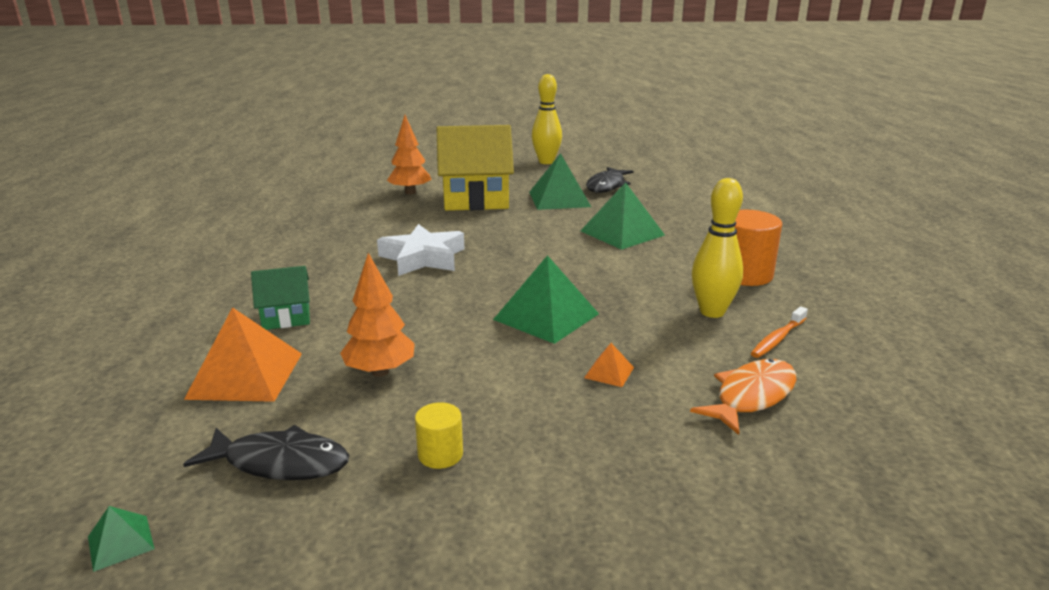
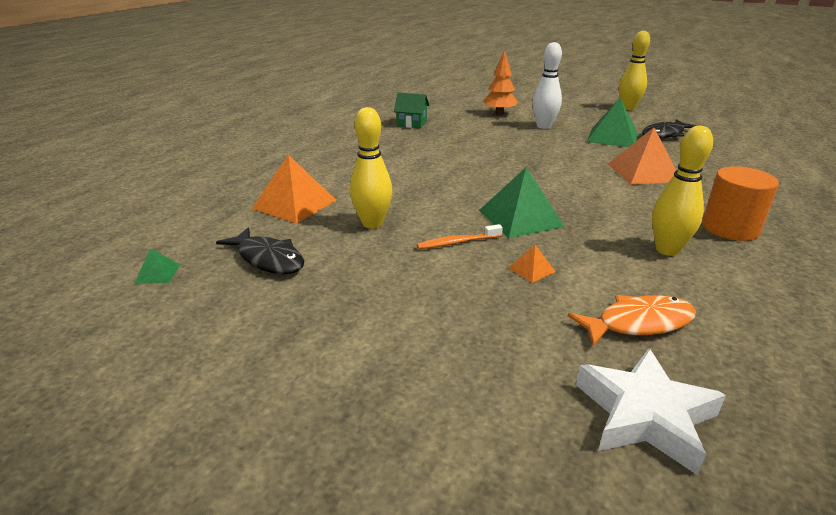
camera: 30 degrees right, 5 degrees up
(286, 317) = (347, 176): green house -> green house (412, 123)
(380, 372) = (372, 223): orange tree -> yellow bowling pin
(423, 258) = (467, 158): white star -> white star (644, 415)
(440, 454) = (362, 285): yellow cylinder -> none
(476, 199) = (544, 126): yellow house -> white bowling pin
(622, 233) = (643, 172): green pyramid -> orange pyramid
(777, 339) = (711, 287): orange toothbrush -> orange toothbrush (457, 242)

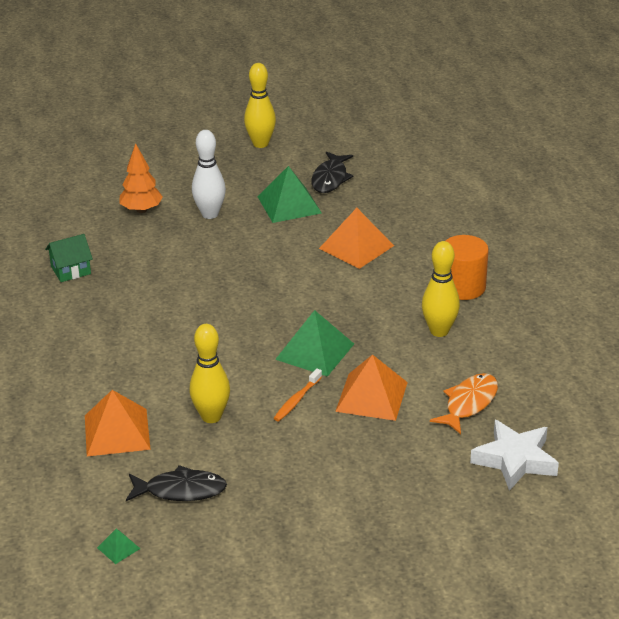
camera: 40 degrees left, 5 degrees up
(531, 269) = (371, 396): orange pyramid -> orange pyramid, size x2.19

